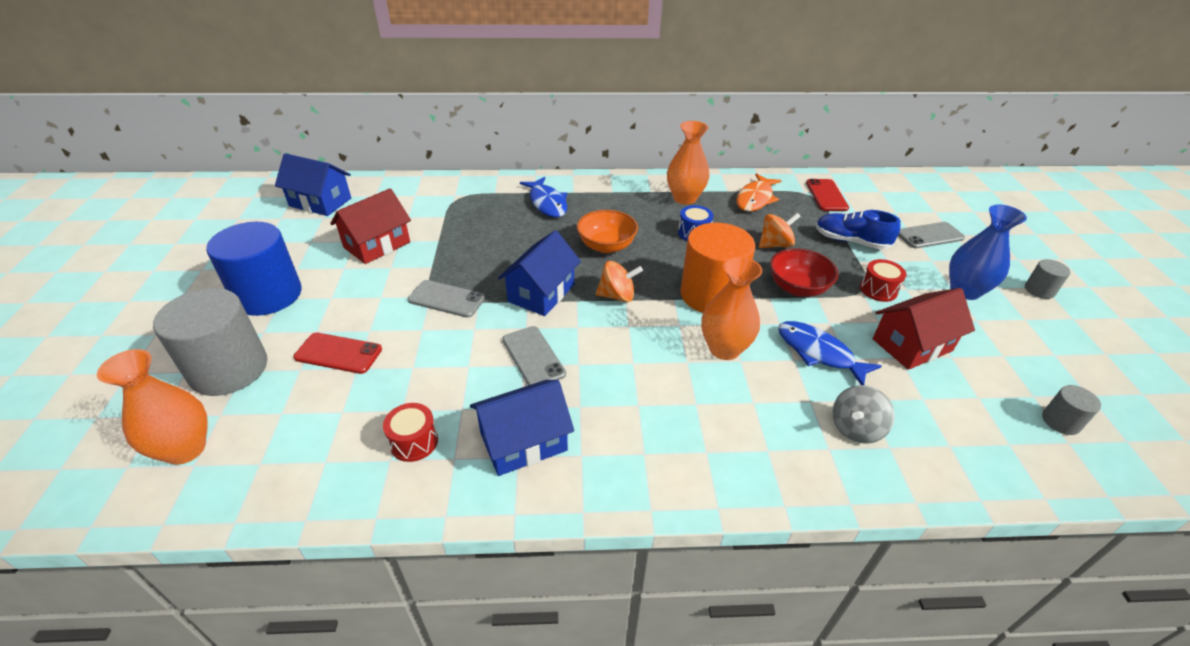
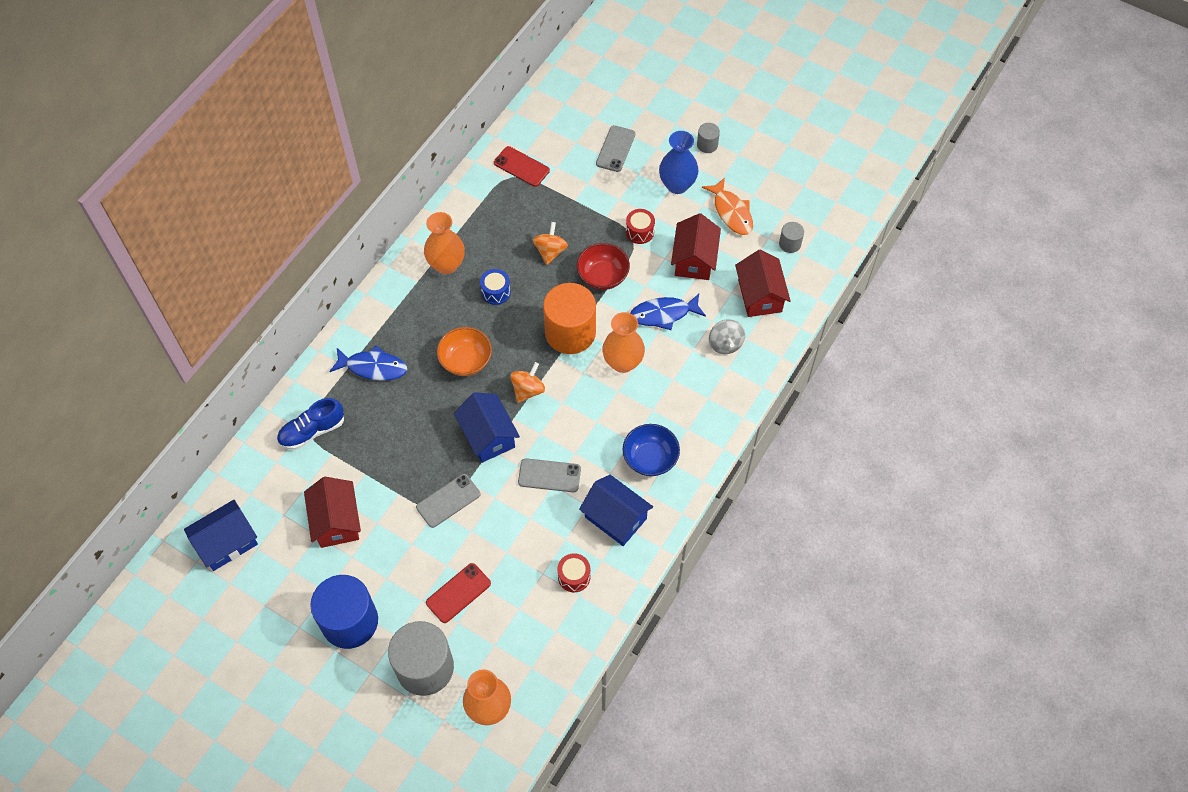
camera: 55 degrees left, 20 degrees up
(523, 442) = (615, 518): blue house -> blue house turned 60 degrees counterclockwise
(631, 434) = (650, 458): none -> blue bowl
(755, 199) = (487, 217): orange fish -> orange fish (731, 212)
(850, 241) = (584, 202): blue shoe -> blue shoe (312, 431)
(958, 428) = (760, 295): none -> red house

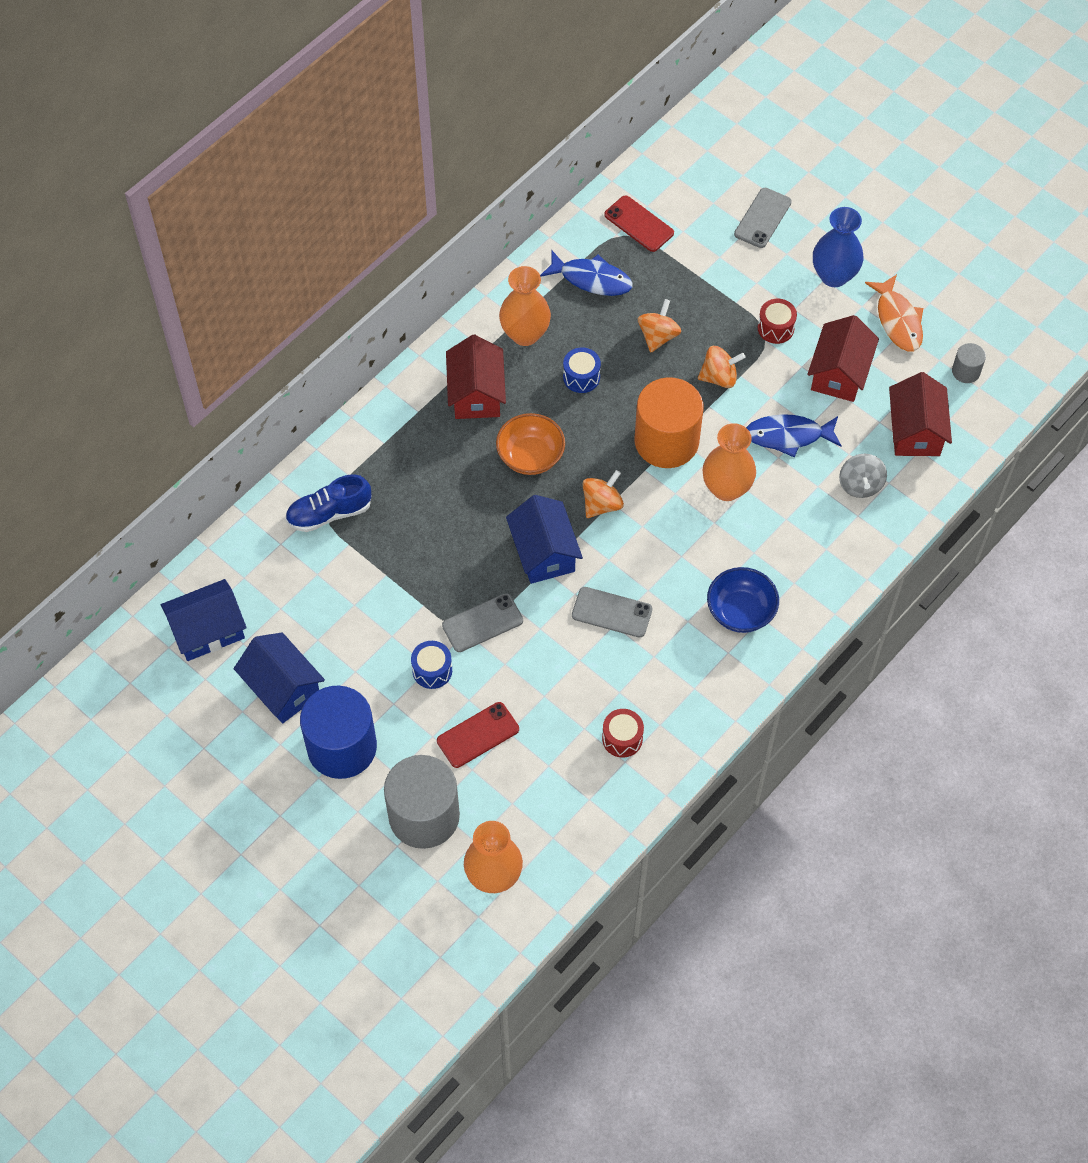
camera: 10 degrees right, 0 degrees up
(336, 521) = (343, 626): red house -> red house (476, 393)
(373, 367) = (415, 447): blue fish -> blue fish (591, 279)
(413, 546) = (432, 670): none -> blue drum
(603, 276) = (719, 377): red bowl -> orange spinning top
(615, 518) = (685, 676): blue house -> blue house (282, 688)
(707, 145) = (881, 230): grey cylinder -> none

